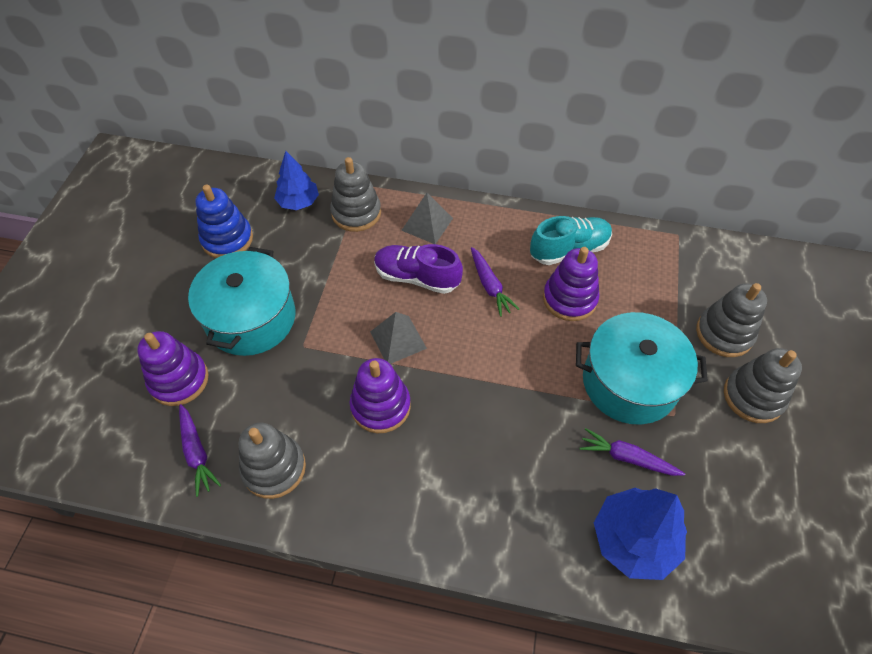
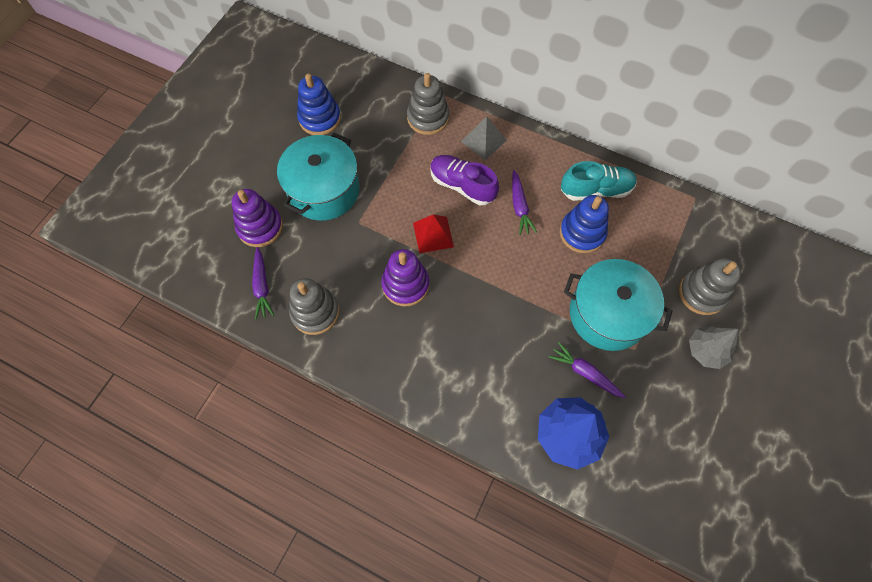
camera: 15 degrees right, 10 degrees up
(298, 202) = (383, 98): blue tree -> none
(398, 339) = (433, 234): grey pyramid -> red pyramid
(569, 299) = (582, 233): purple stacking toy -> blue stacking toy
(753, 396) = (706, 351): grey stacking toy -> grey tree

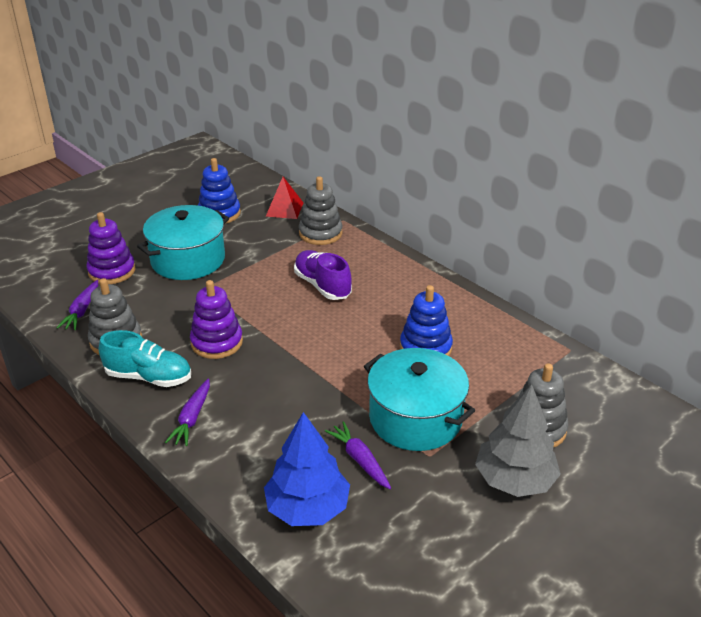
camera: 20 degrees right, 30 degrees down
(433, 234) = (269, 313): red pyramid -> red pyramid (284, 209)
(483, 141) = (365, 259): grey pyramid -> none
(519, 206) = (371, 313): purple carrot -> purple carrot (192, 418)
(596, 190) = (460, 319): turquoise shoe -> turquoise shoe (149, 377)
(706, 351) = (515, 479): grey tree -> grey tree, size x1.50

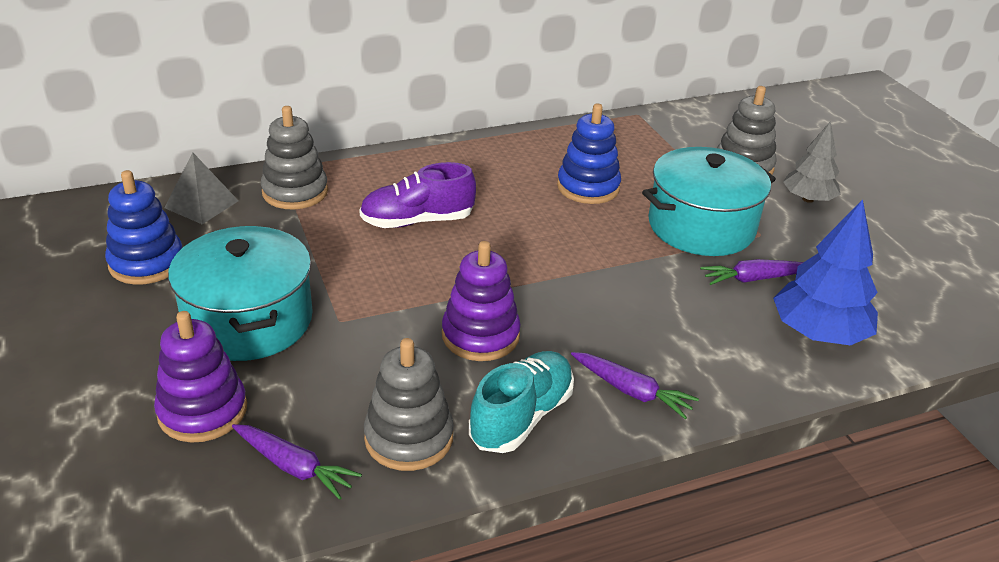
camera: 70 degrees left, 0 degrees up
(284, 209) = (201, 204): red pyramid -> grey pyramid
(515, 479) = (808, 199): grey tree -> grey tree, size x0.67

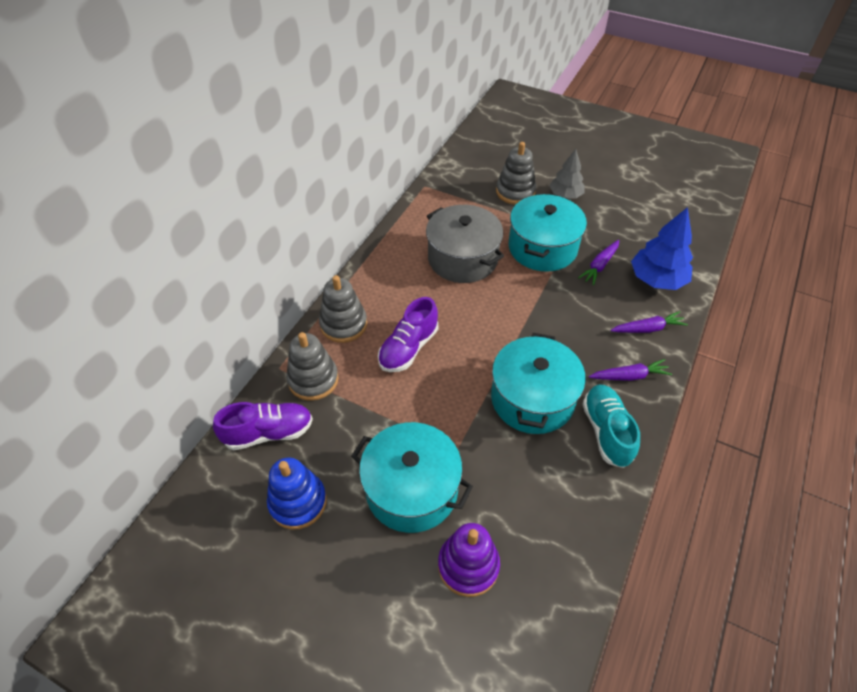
camera: 40 degrees left, 15 degrees up
(201, 204) = (269, 433): grey pyramid -> purple shoe
(294, 467) = (553, 553): purple carrot -> purple carrot (647, 328)
(409, 438) = (578, 488): grey stacking toy -> grey stacking toy (343, 324)
(480, 335) = (532, 399): purple stacking toy -> turquoise pot
(588, 187) = (462, 258): blue stacking toy -> grey pot

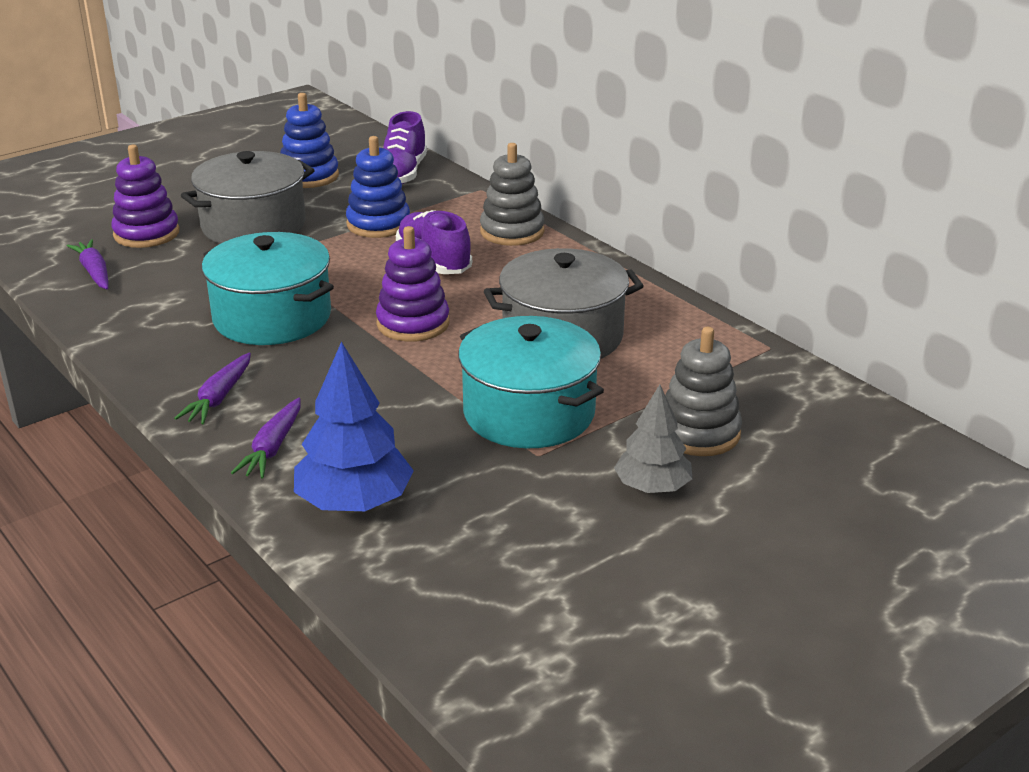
camera: 115 degrees right, 20 degrees down
(313, 379) = (445, 203): grey stacking toy -> none
(368, 405) = (378, 224): none -> blue stacking toy
(412, 489) = (253, 225): turquoise pot -> grey pot
(492, 325) = (413, 323): none -> purple stacking toy
(599, 266) = (439, 454): purple carrot -> purple carrot (94, 272)
(606, 431) = (170, 350): turquoise shoe -> none

